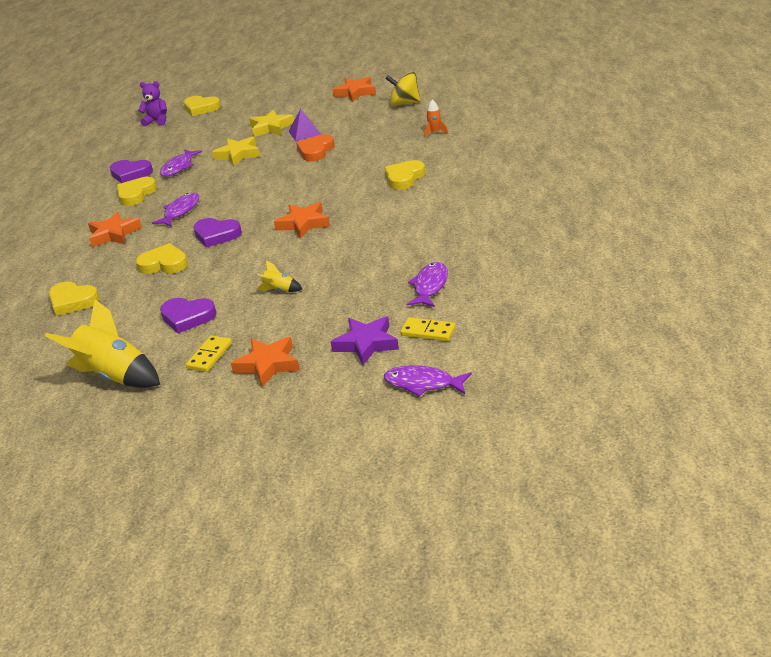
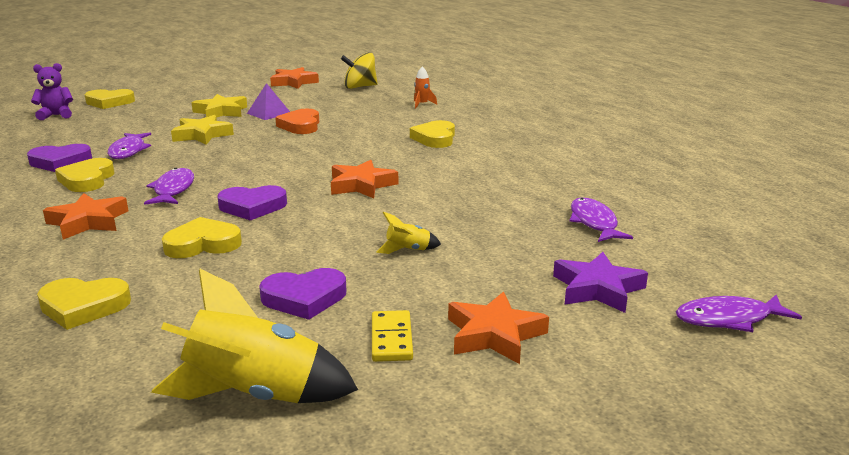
camera: 30 degrees left, 10 degrees down
(428, 331) = (655, 265): yellow domino -> none

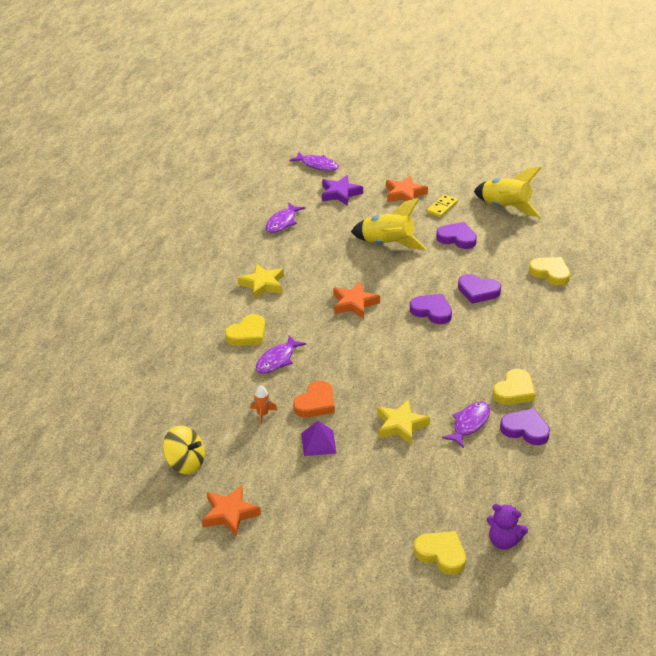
camera: 140 degrees left, 15 degrees up
(88, 222) = (529, 339): orange star -> none
(173, 190) = (465, 351): purple fish -> purple fish (277, 360)
(203, 244) = (478, 291): yellow heart -> purple heart
(221, 112) = (355, 468): yellow star -> yellow star (263, 284)
(408, 250) = (387, 244): yellow rocket -> yellow rocket, size x2.20
(422, 104) = (184, 393): orange rocket -> orange rocket (262, 414)

